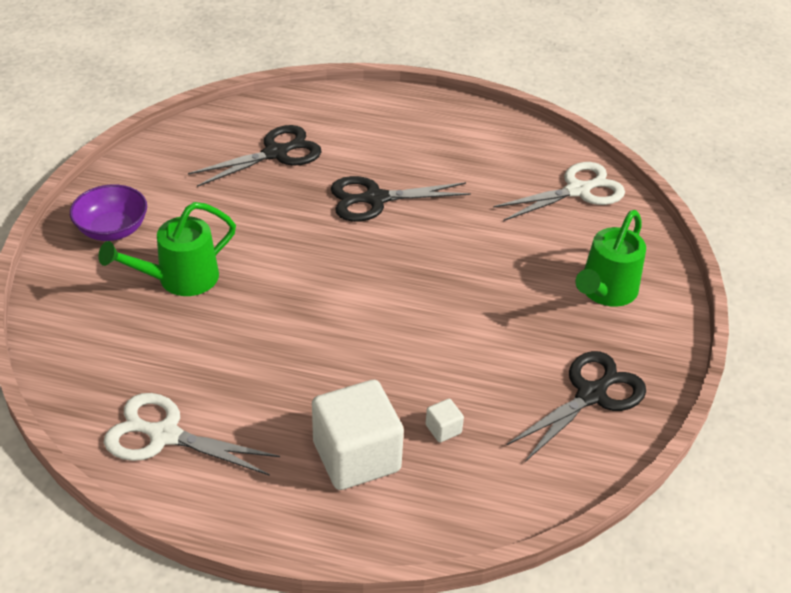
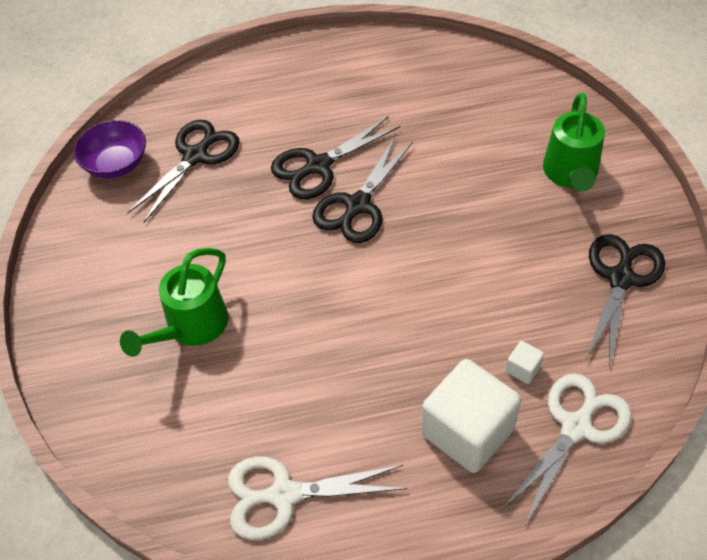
camera: 20 degrees left, 10 degrees up
(112, 229) = (90, 303): purple bowl -> purple bowl (116, 164)
(387, 242) = (357, 206): none -> black scissors
(578, 190) = (487, 84): white scissors -> white scissors (576, 427)

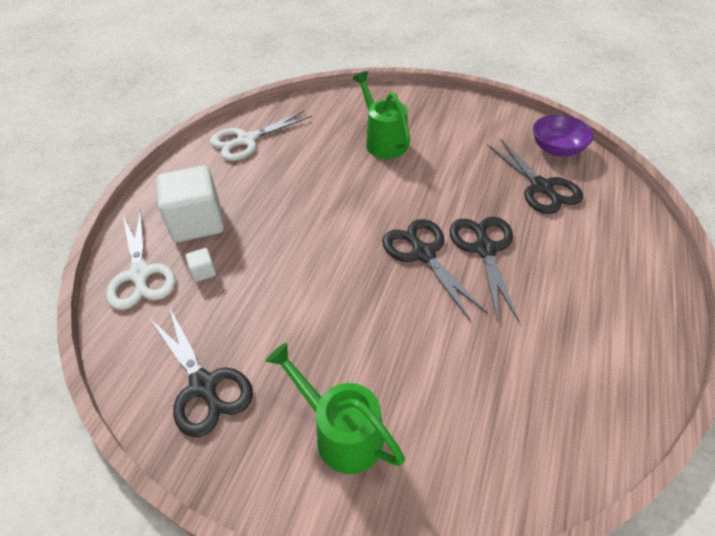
camera: 120 degrees right, 5 degrees down
(283, 495) = (246, 140): white scissors -> white scissors turned 150 degrees counterclockwise

